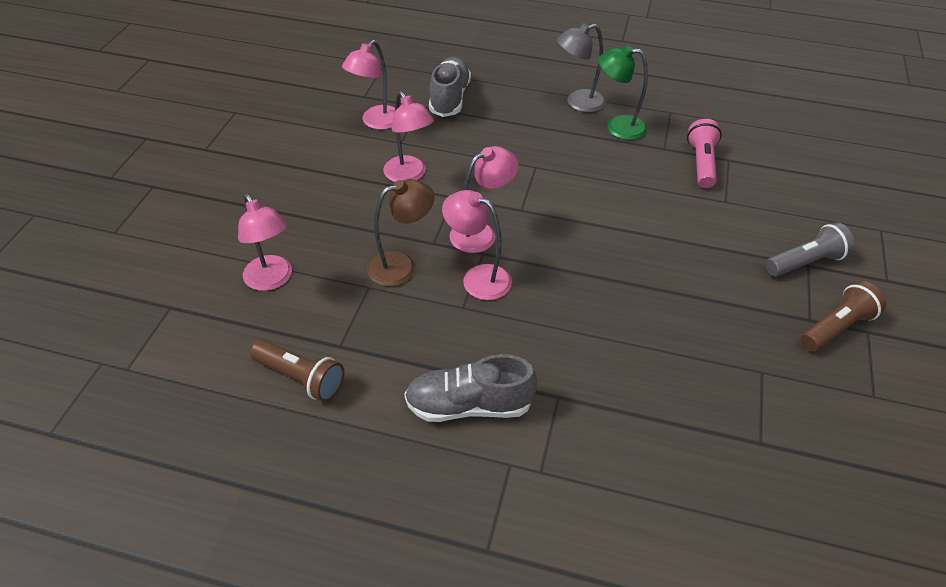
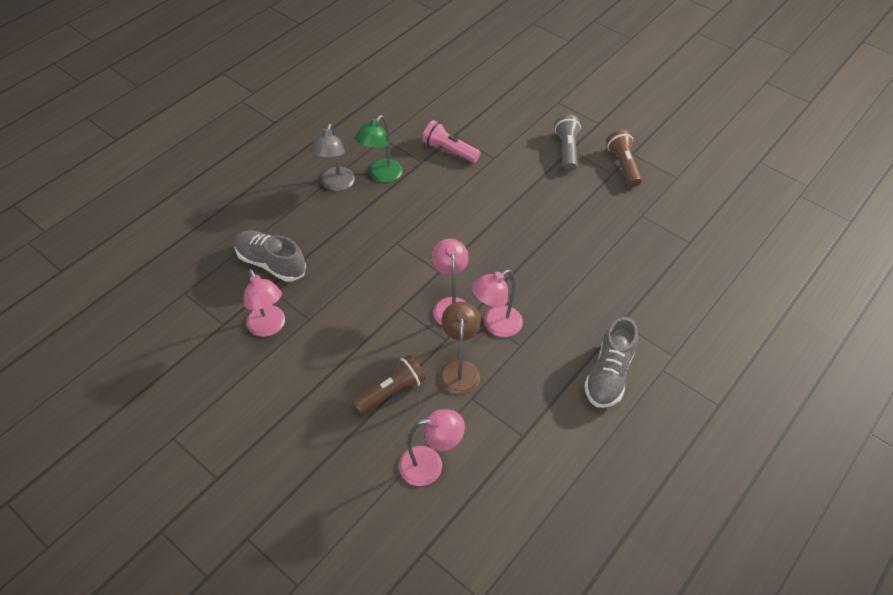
camera: 65 degrees left, 5 degrees up
(301, 378) = (543, 471): brown flashlight -> brown flashlight (392, 391)
(409, 175) = (356, 328): pink lamp -> none

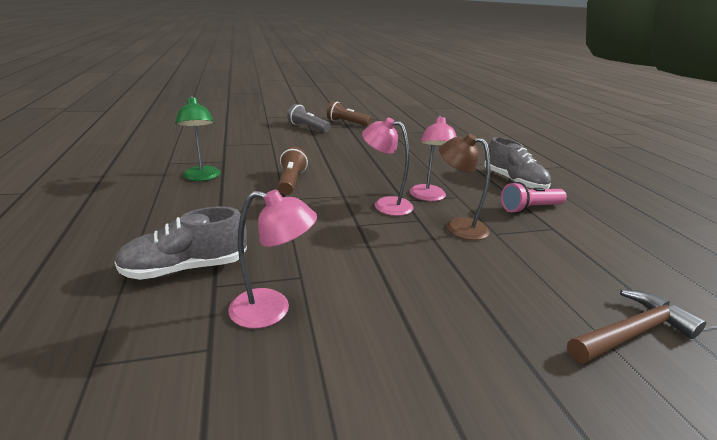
camera: 55 degrees left, 25 degrees down
(336, 185) = (167, 196): grey lamp -> none
(392, 391) = (454, 267): brown flashlight -> brown flashlight (291, 181)
(394, 518) = (631, 333): none -> brown hammer
(430, 464) = (564, 282): pink lamp -> none
(449, 150) = (235, 150): pink flashlight -> pink flashlight (530, 208)

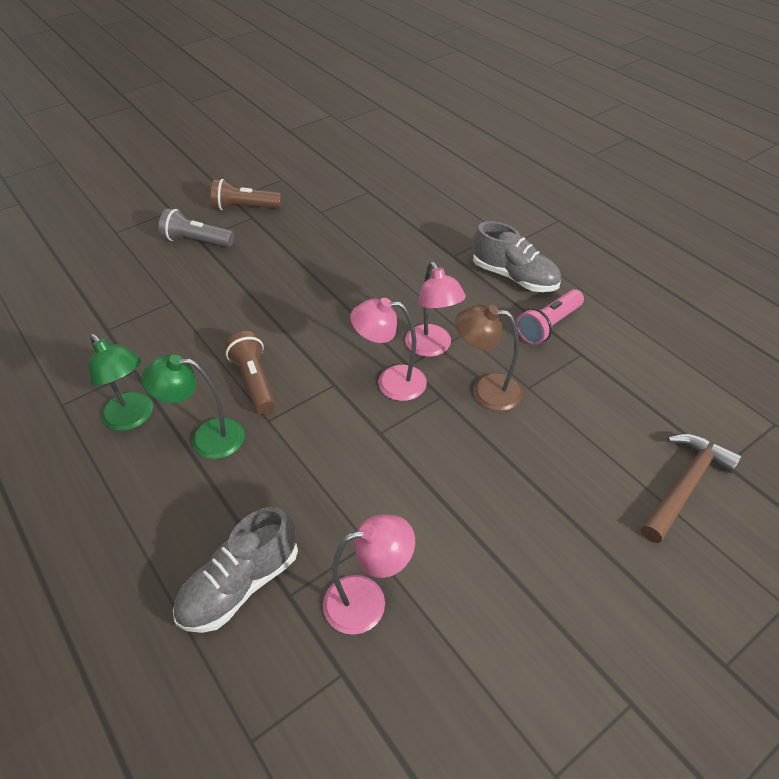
camera: 20 degrees left, 20 degrees up
(237, 196) = (207, 438): none -> green lamp

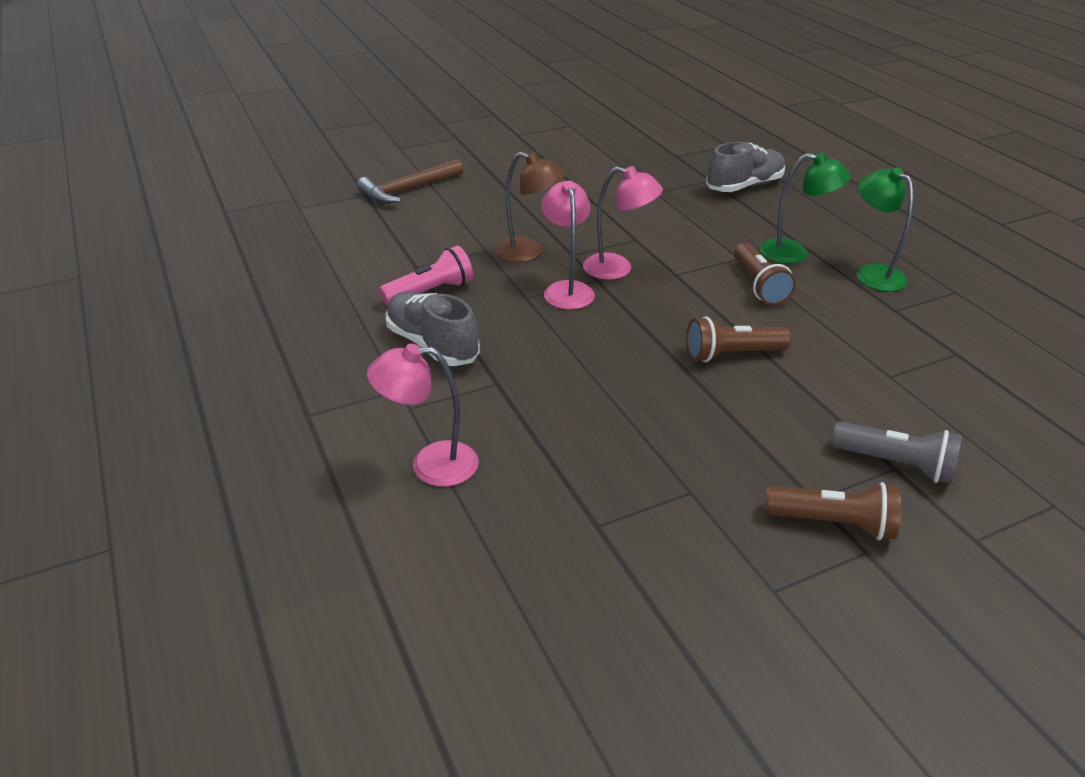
camera: 170 degrees left, 10 degrees down
(288, 302) = (731, 354): none -> brown flashlight
(368, 600) = (658, 173): pink lamp -> pink lamp (430, 465)

